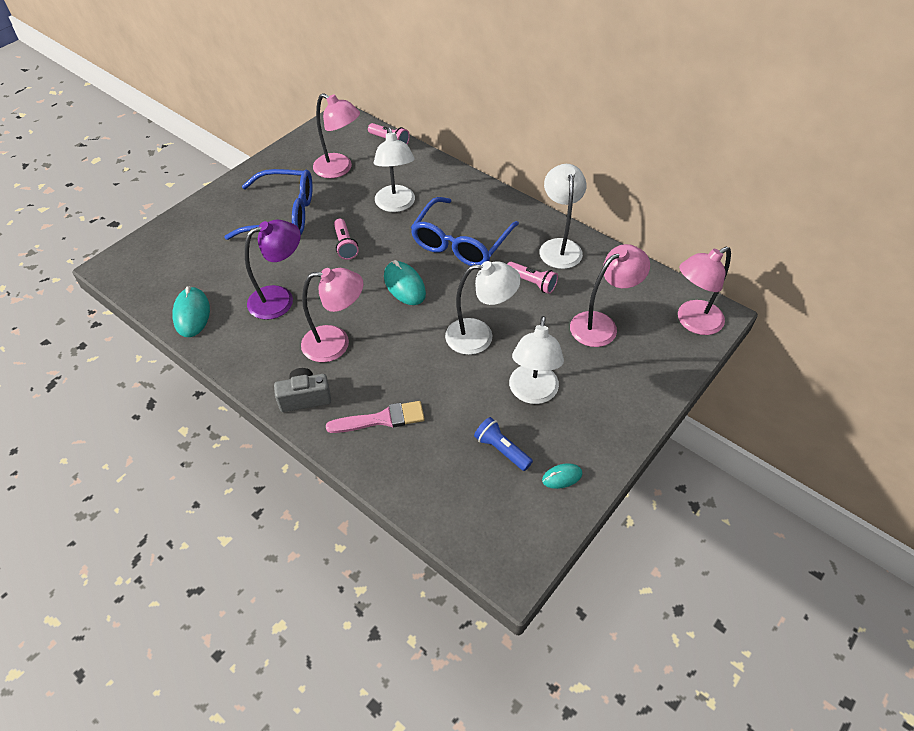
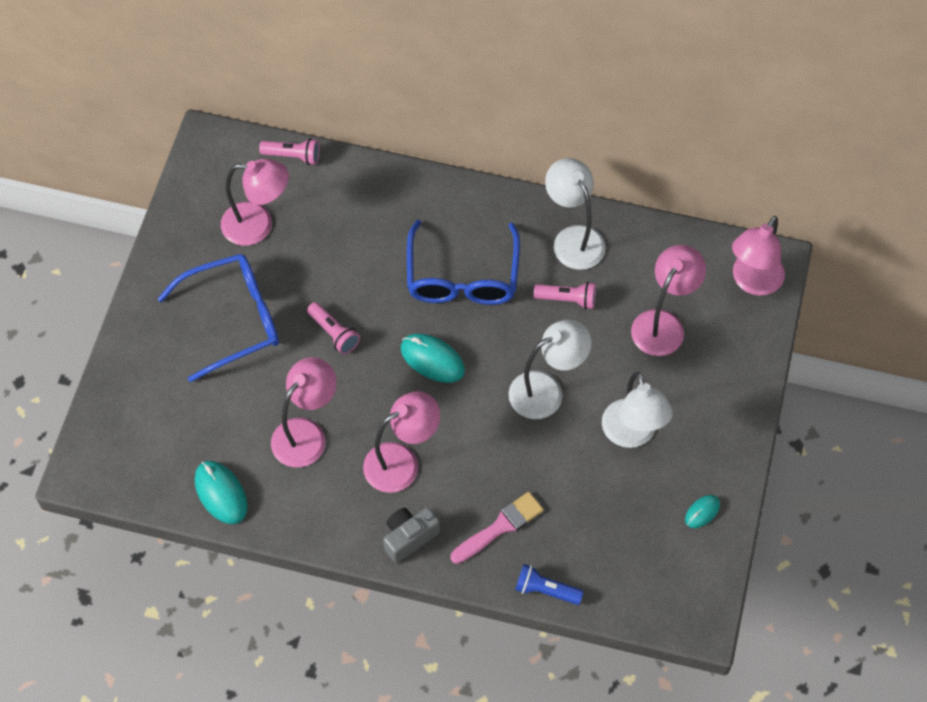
camera: 25 degrees left, 10 degrees up
(280, 299) = (306, 433): purple lamp -> pink lamp
(396, 205) = (359, 252): white lamp -> none
(501, 450) = (633, 508): blue flashlight -> blue flashlight (546, 590)

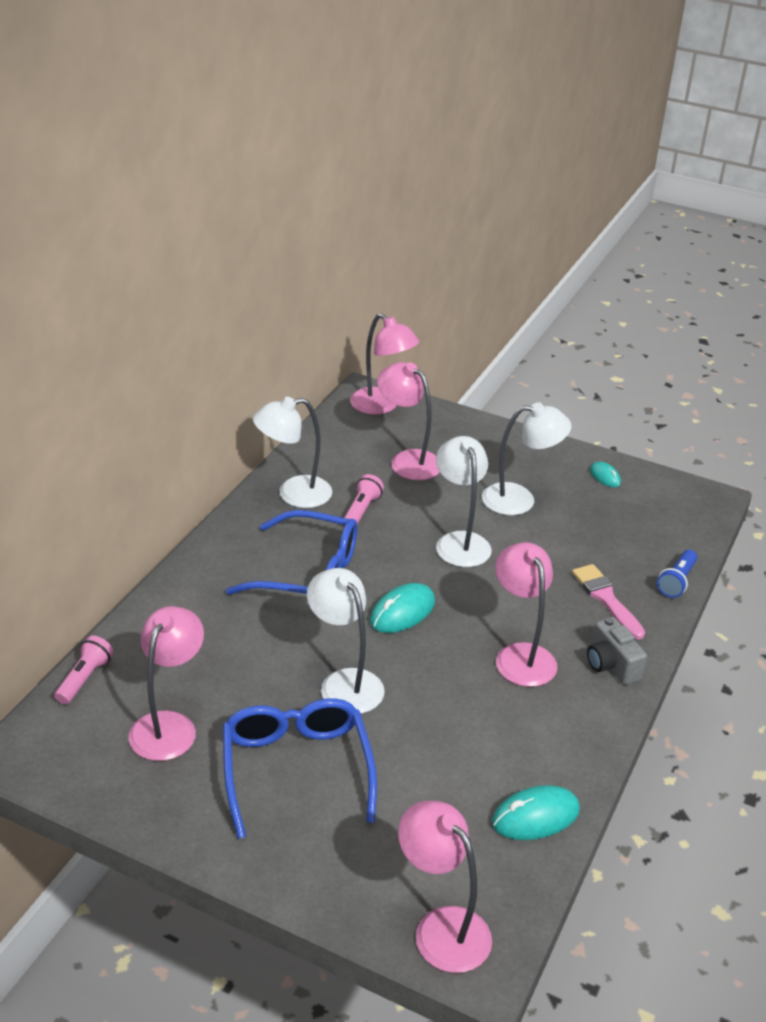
camera: 80 degrees left, 25 degrees down
(306, 433) = (470, 726): pink lamp -> pink lamp (441, 927)
(334, 333) = (345, 682): pink flashlight -> white lamp

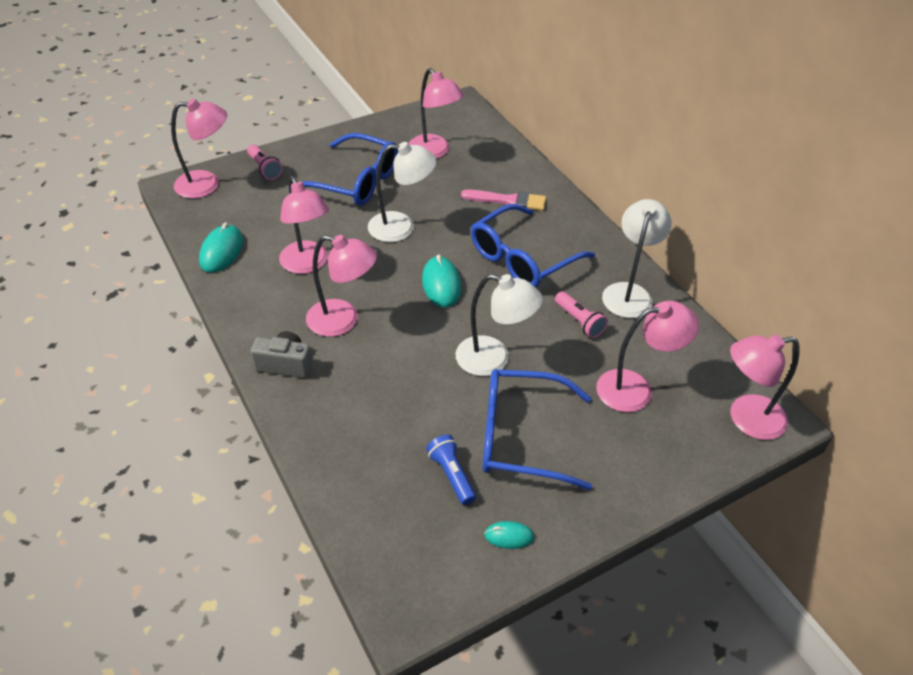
camera: 125 degrees right, 10 degrees up
(84, 679) = (499, 137): pink flashlight -> pink flashlight (264, 168)
(477, 727) = (307, 264): none -> pink lamp
(519, 499) = (521, 437): white lamp -> blue glasses
(606, 599) = (349, 410): pink brush -> pink brush (508, 201)
(677, 581) = (323, 478): blue flashlight -> blue flashlight (451, 475)

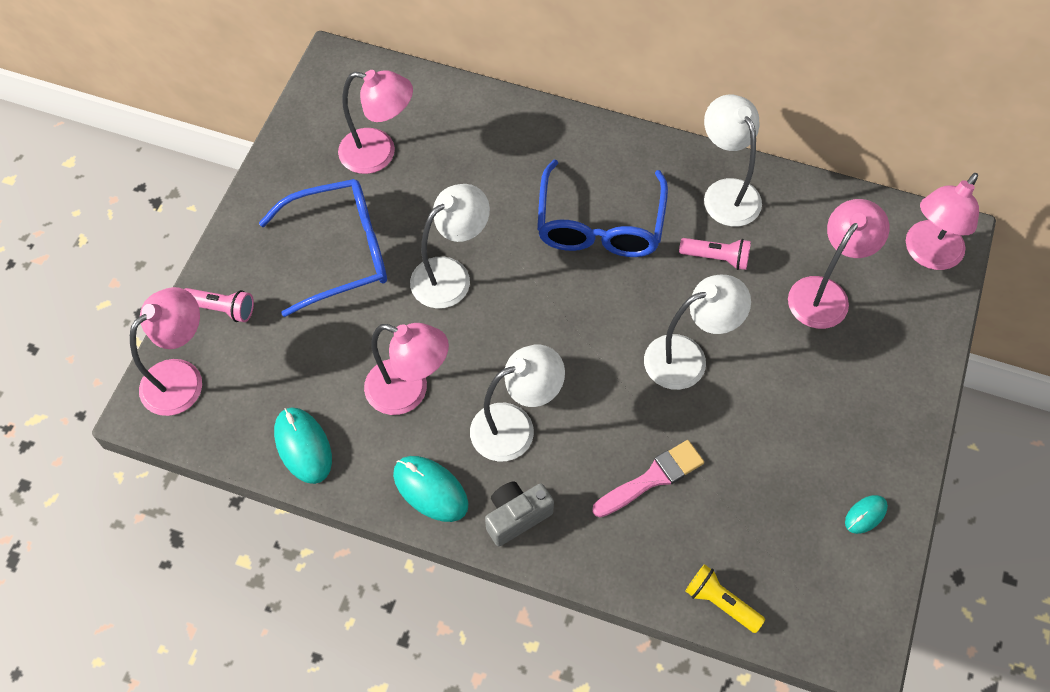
camera: 40 degrees left, 15 degrees up
(343, 321) = (515, 426): pink lamp -> white lamp
(345, 506) = (720, 602): none -> yellow flashlight
(441, 284) = (559, 313): turquoise mouse -> turquoise mouse (430, 490)
(451, 475) = (770, 500): blue flashlight -> none
(508, 201) = (517, 163): pink brush -> pink brush (652, 478)
(521, 437) = (785, 416): blue glasses -> none

